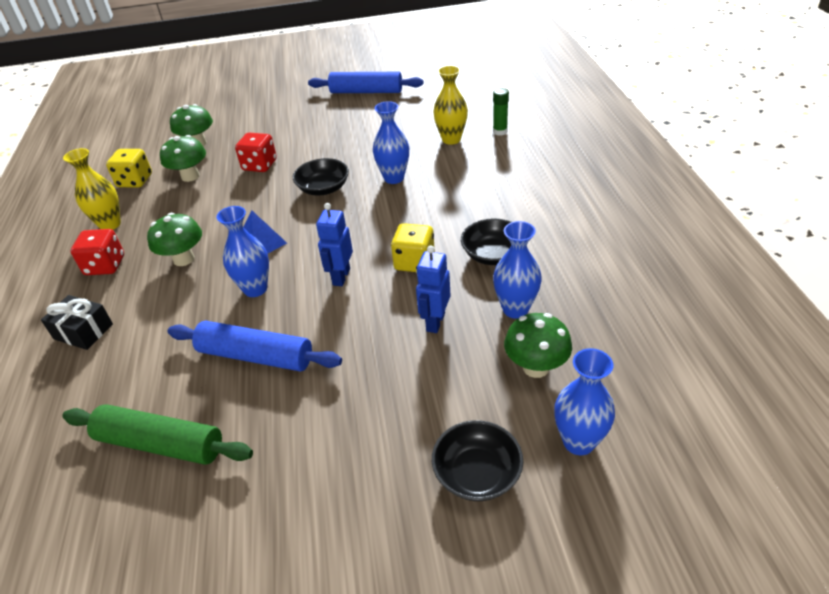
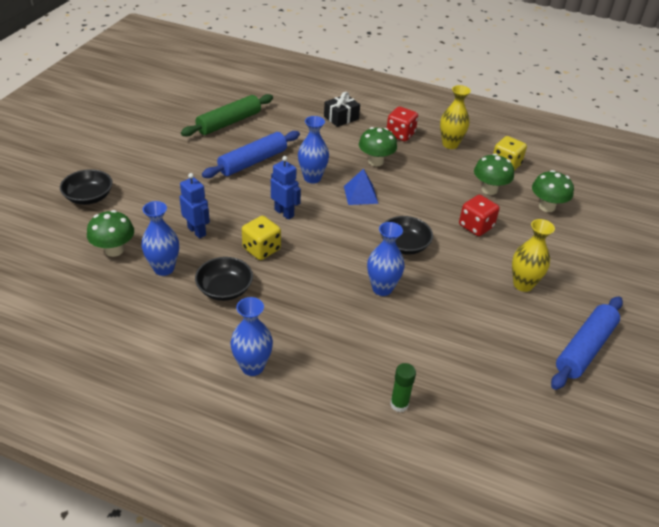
camera: 115 degrees right, 0 degrees up
(451, 139) = (416, 358): yellow vase -> yellow vase (523, 284)
(578, 442) = (55, 236): blue vase -> blue vase (252, 367)

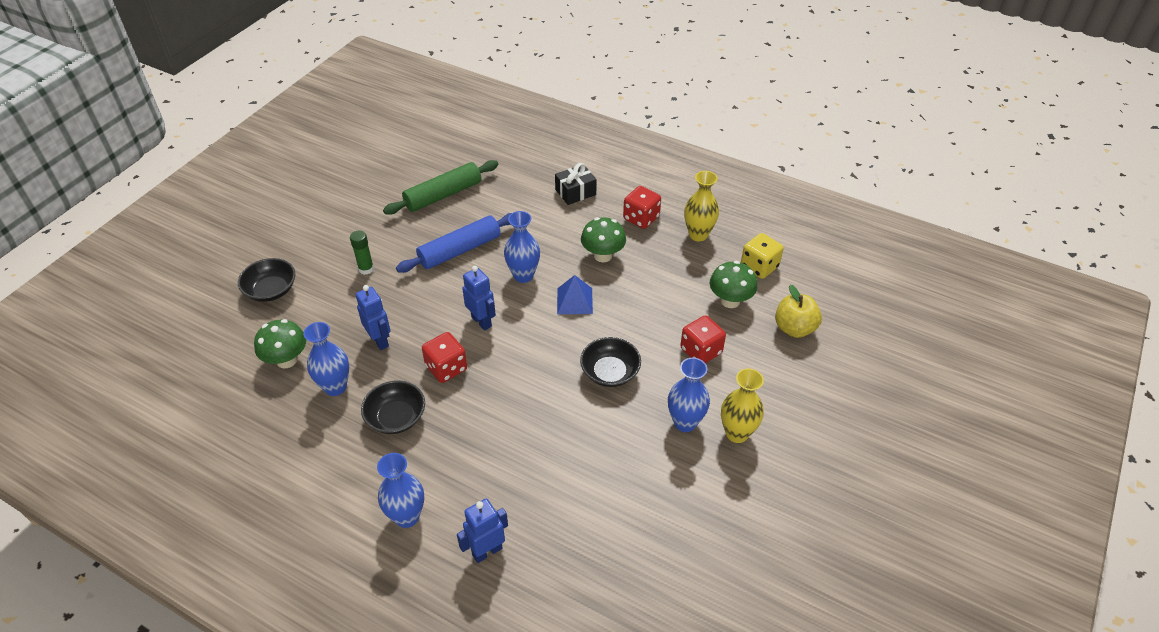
camera: 10 degrees right, 5 degrees up
(261, 249) = (446, 368): yellow dice -> red dice
(332, 389) = (487, 551): none -> blue robot
(382, 288) = (571, 428): blue vase -> blue vase (685, 422)
(399, 404) = (556, 576): green glue stick -> green glue stick (366, 269)
(547, 207) = (794, 328): green mushroom -> yellow apple
(585, 348) = (788, 523): blue rolling pin -> none

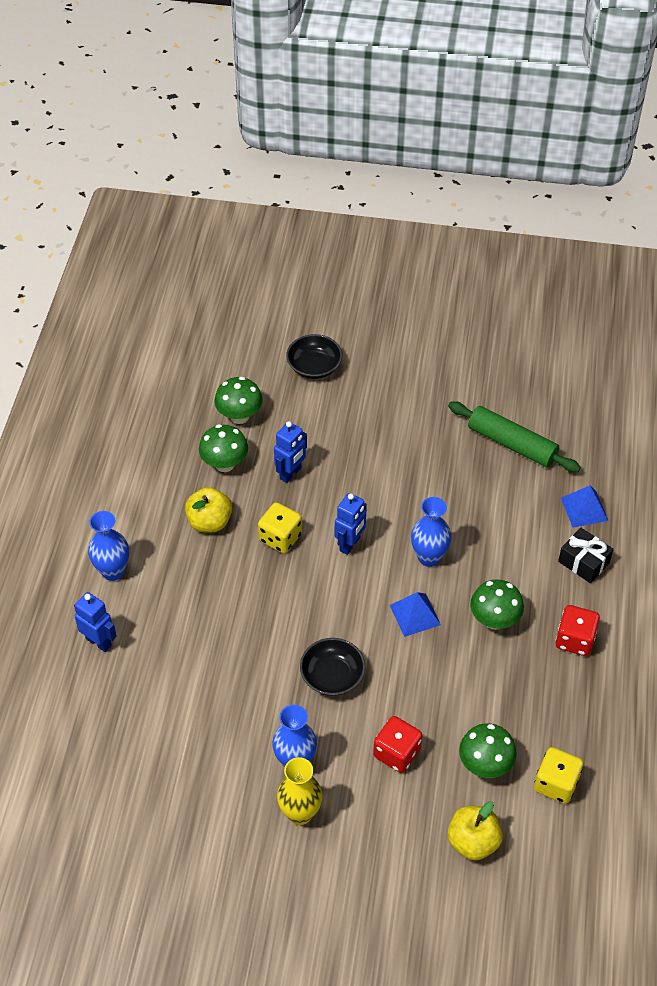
camera: 70 degrees right, 5 degrees up
(335, 387) = (224, 464): blue vase -> green mushroom
(366, 269) = (374, 425): green glue stick -> none
(396, 417) = (209, 522): black bowl -> yellow apple
(446, 368) = (280, 538): red dice -> yellow dice
(459, 250) = (437, 489): blue rolling pin -> none
(528, 177) = (584, 509): none -> blue pyramid
(698, 235) = (577, 706): yellow vase -> none

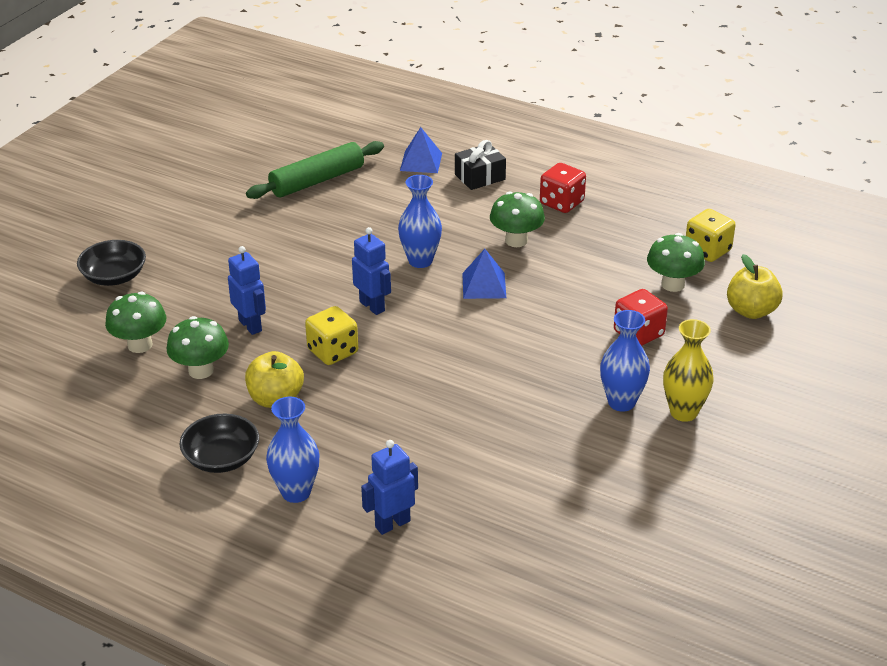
camera: 70 degrees left, 15 degrees down
(332, 676) = (530, 354): black bowl -> black bowl (221, 458)

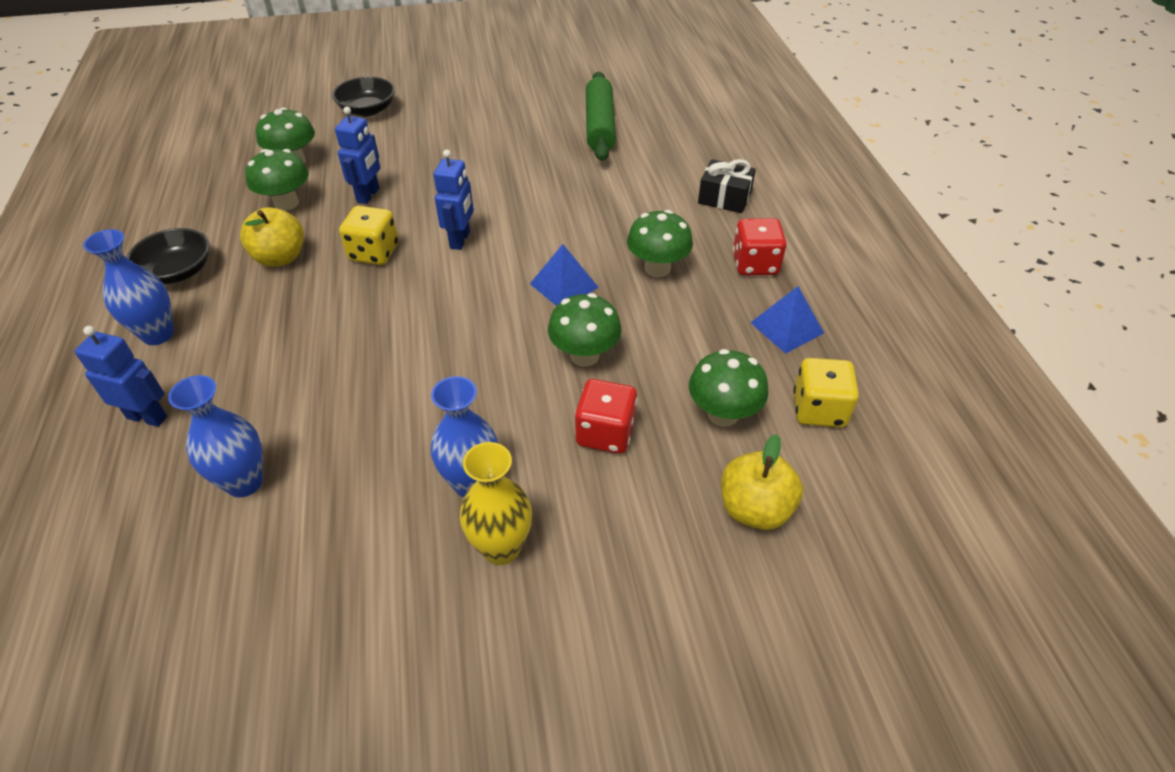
camera: 50 degrees right, 10 degrees up
(317, 180) = (600, 126): green rolling pin -> green rolling pin turned 75 degrees clockwise
(420, 261) = (556, 231): blue vase -> blue vase (244, 482)
(421, 162) = (700, 158): blue pyramid -> blue pyramid (787, 328)
(563, 309) = (584, 355): none -> green mushroom

